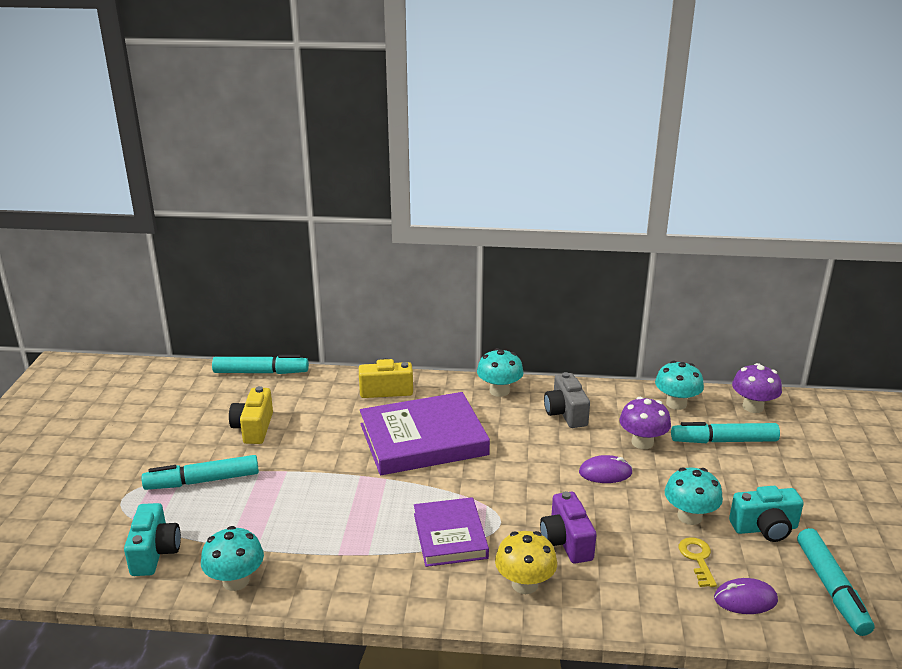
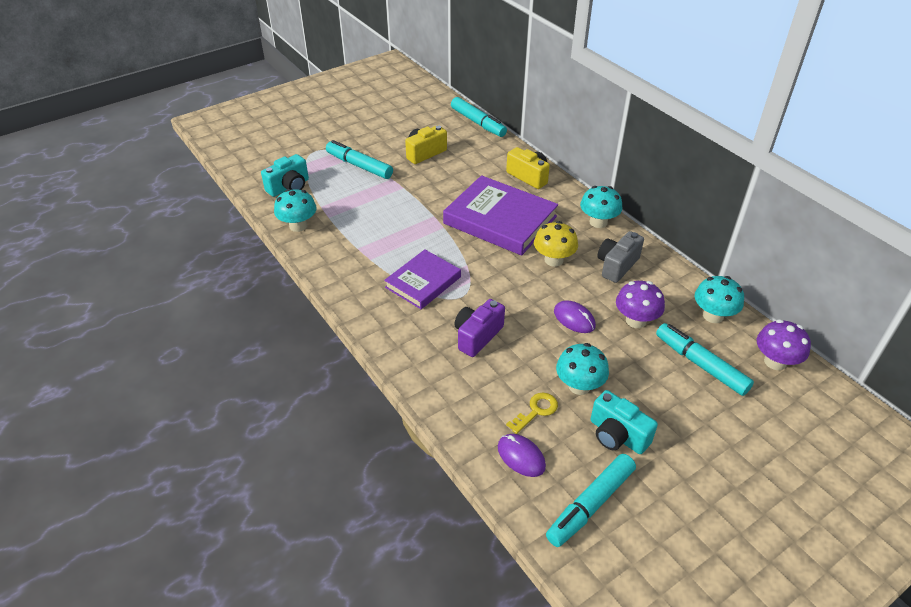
camera: 50 degrees right, 15 degrees up
(524, 584) = (416, 337): yellow mushroom -> yellow mushroom (553, 260)

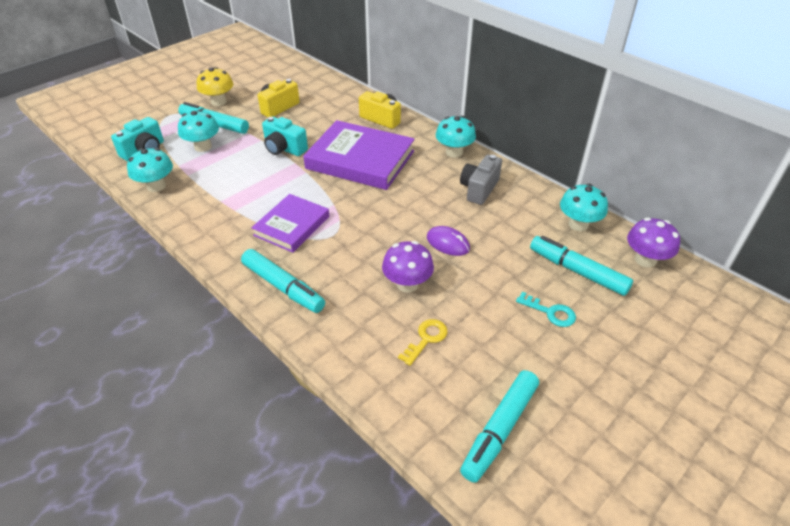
camera: 10 degrees left, 0 degrees up
(477, 336) = (354, 272): purple camera -> none
(478, 123) = (326, 77): turquoise marker -> turquoise marker (283, 287)
(521, 456) = (419, 389): purple mouse -> none
(553, 260) = (418, 190): yellow mushroom -> yellow mushroom (218, 102)
(579, 386) = (465, 307): turquoise mushroom -> turquoise mushroom (203, 147)
(617, 435) = (512, 352): turquoise camera -> turquoise camera (284, 149)
(636, 320) = (507, 237): purple mushroom -> purple mushroom (407, 284)
(663, 402) = (550, 312): none -> turquoise key

